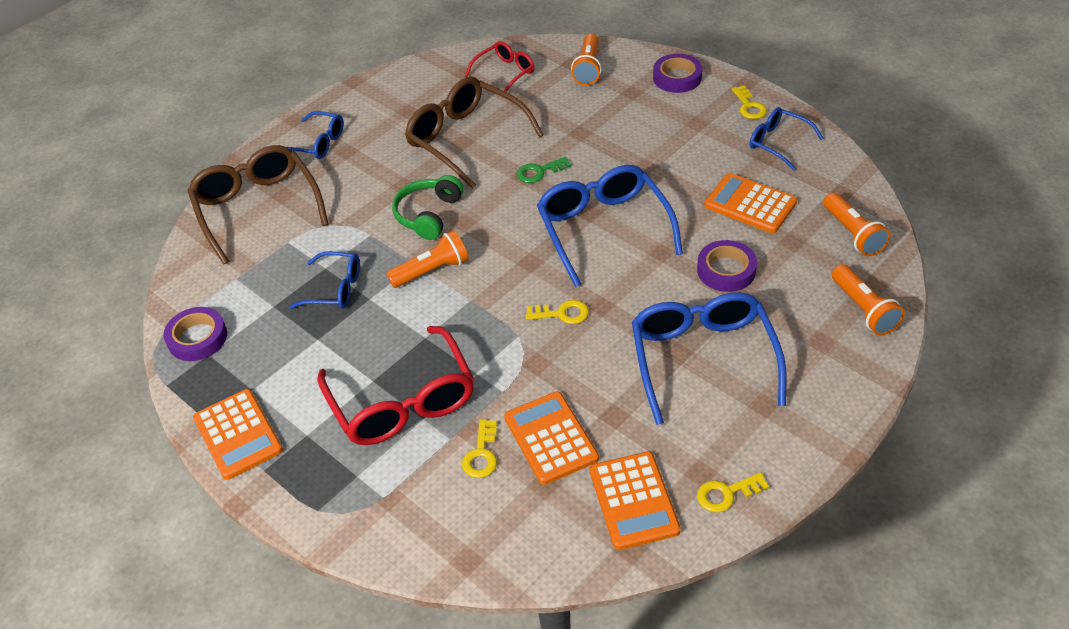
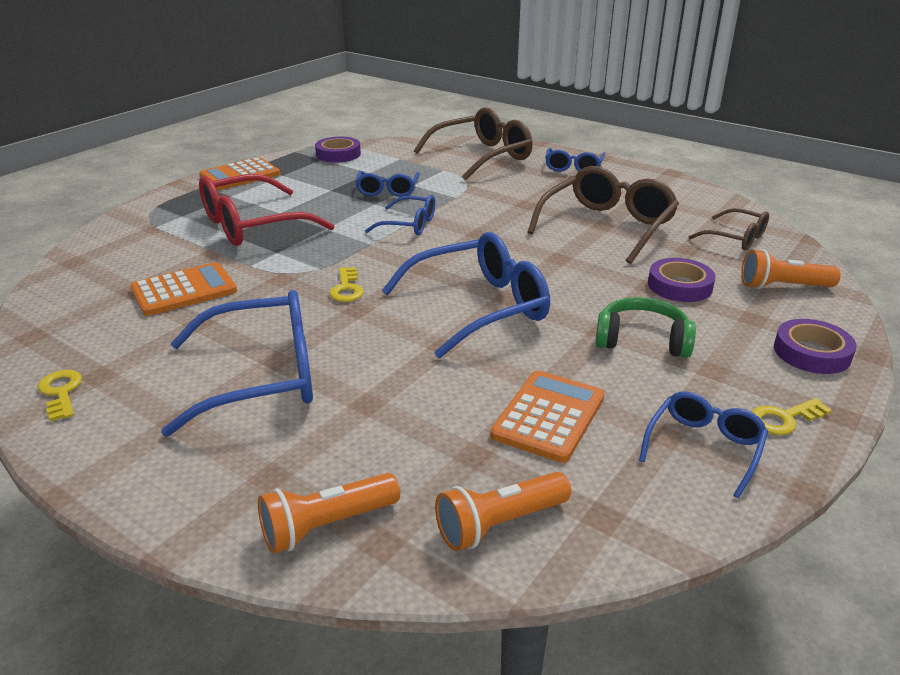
camera: 80 degrees right, 15 degrees down
(428, 215) = (486, 218): green headphones -> green headphones (642, 340)
(432, 271) = (409, 225): orange flashlight -> blue glasses
(481, 454) = (180, 260): yellow key -> none
(505, 73) = (736, 238): red glasses -> brown glasses
(539, 172) = (568, 266): green key -> none
(634, 500) = (86, 336): orange calculator -> none
(726, 270) = (412, 394): purple tape -> purple tape (679, 286)

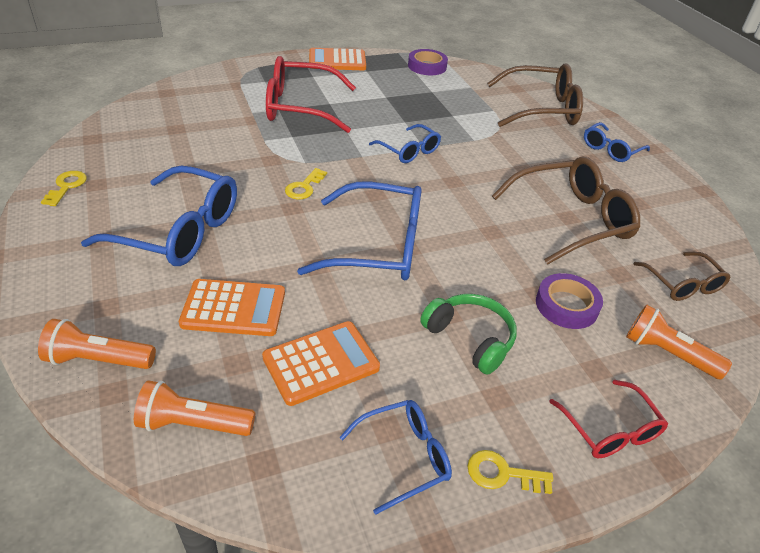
camera: 30 degrees right, 10 degrees up
(184, 290) = (204, 142): orange calculator -> orange calculator (234, 308)
(387, 190) = (427, 113): blue glasses -> none
(811, 352) = (610, 430): purple tape -> red glasses

